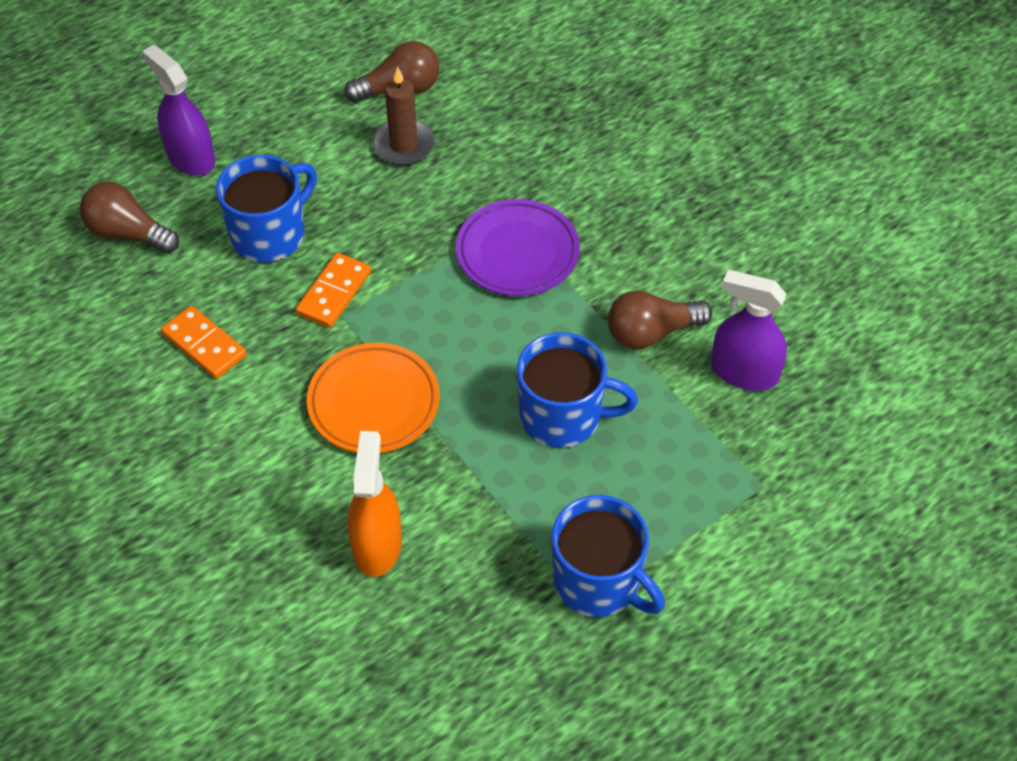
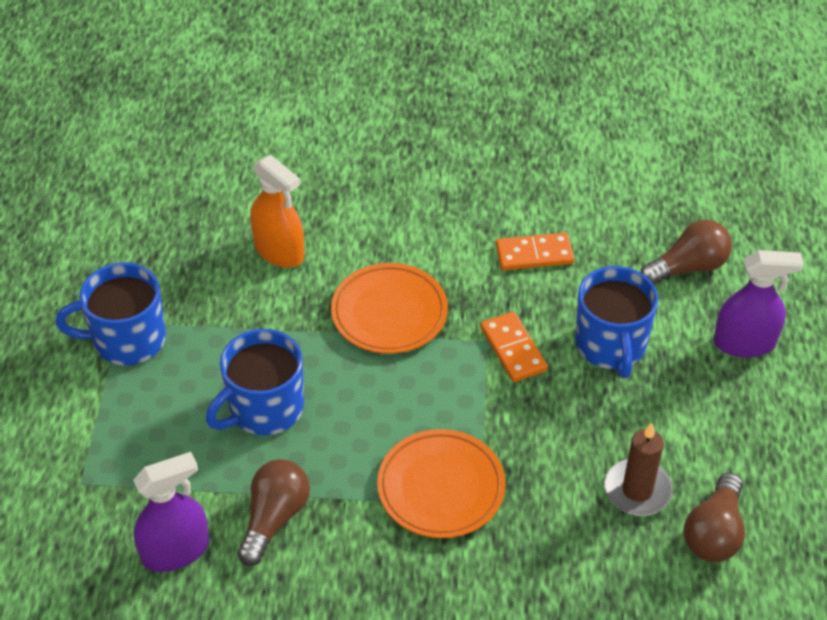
camera: 130 degrees right, 5 degrees down
(517, 253) = (441, 488): purple plate -> orange plate

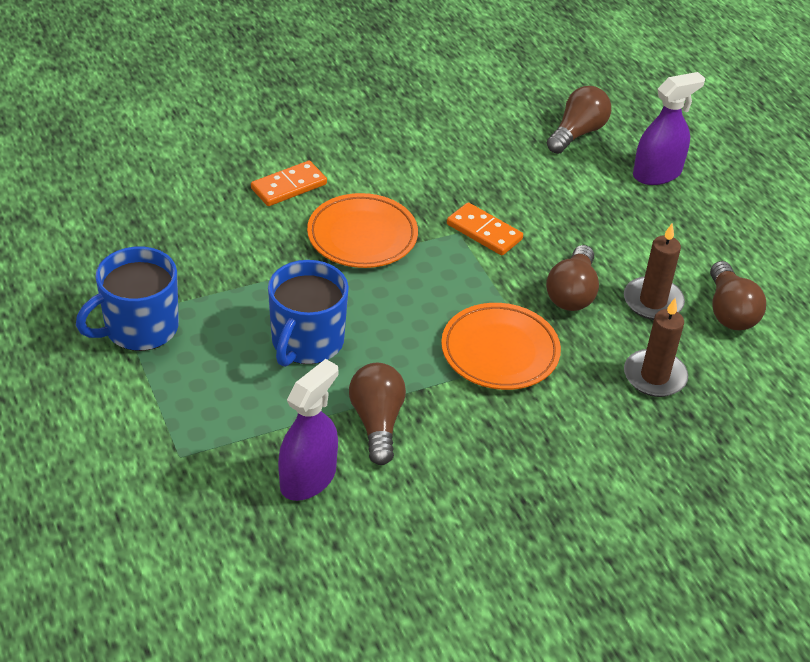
camera: 30 degrees left, 5 degrees down
(279, 251) = (230, 217): orange spray bottle -> none
(534, 254) = (451, 158): orange domino -> orange domino (289, 186)
(558, 449) = (572, 293): none -> brown light bulb
(581, 576) = (654, 376): none -> brown candle
(611, 345) = (559, 206): blue mug -> none

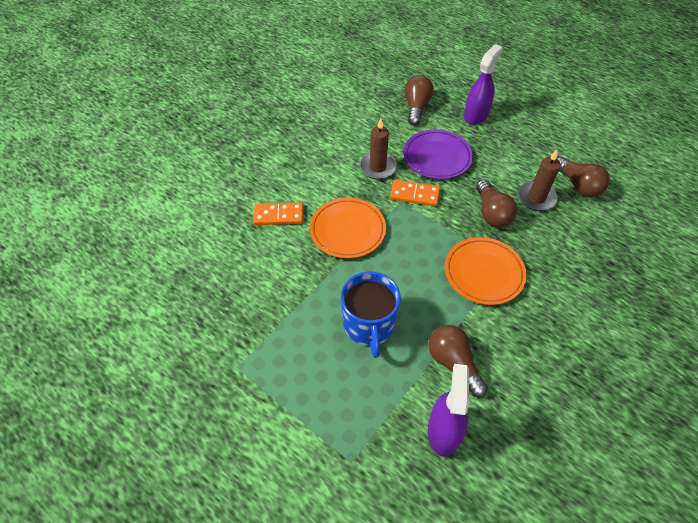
camera: 25 degrees left, 10 degrees up
(139, 328) = (254, 371): blue mug -> none
(289, 186) = (278, 215): orange domino -> orange domino turned 60 degrees clockwise
(553, 202) = (437, 157): none -> purple plate
(654, 376) = (575, 247): brown candle -> brown candle (377, 167)

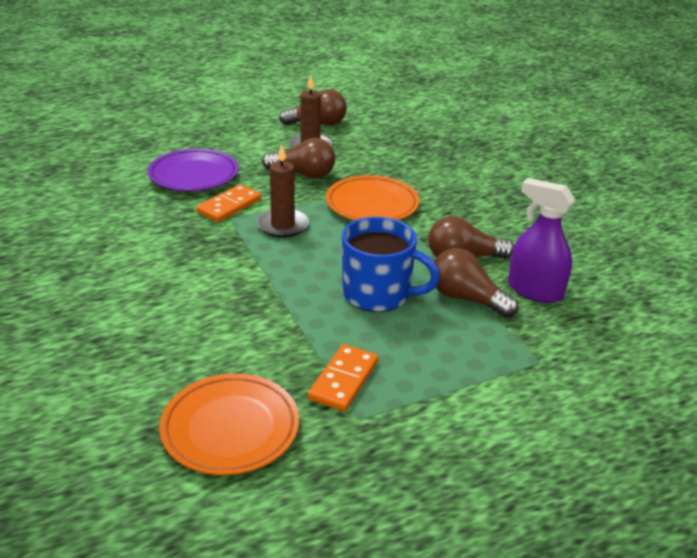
camera: 65 degrees left, 20 degrees down
(278, 215) = (147, 310): orange domino -> orange domino (344, 380)
(347, 230) = (231, 265): orange plate -> orange plate (230, 429)
(377, 167) = (160, 214): brown candle -> brown candle (282, 225)
(416, 107) = (102, 161): brown light bulb -> brown light bulb (466, 299)
(476, 115) = (164, 134): purple spray bottle -> none

